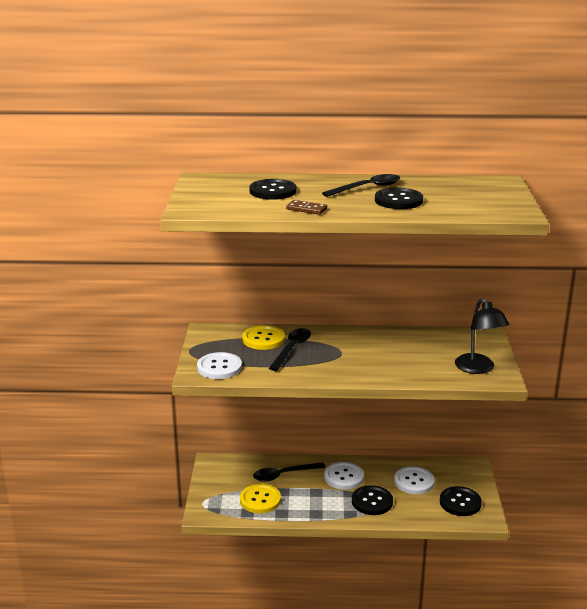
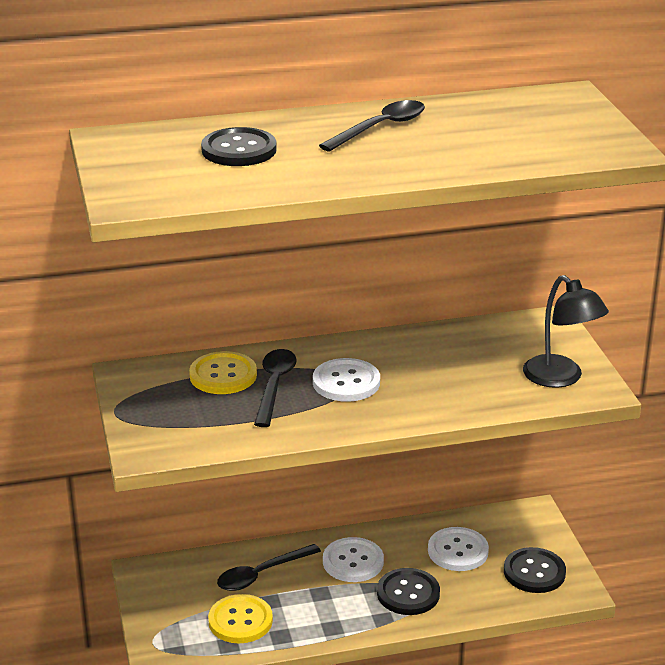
camera: 15 degrees left, 5 degrees up
(219, 367) = (176, 434): white button -> white button (346, 382)
(306, 209) = (310, 178): brown domino -> none
(398, 200) = (439, 146): black button -> none

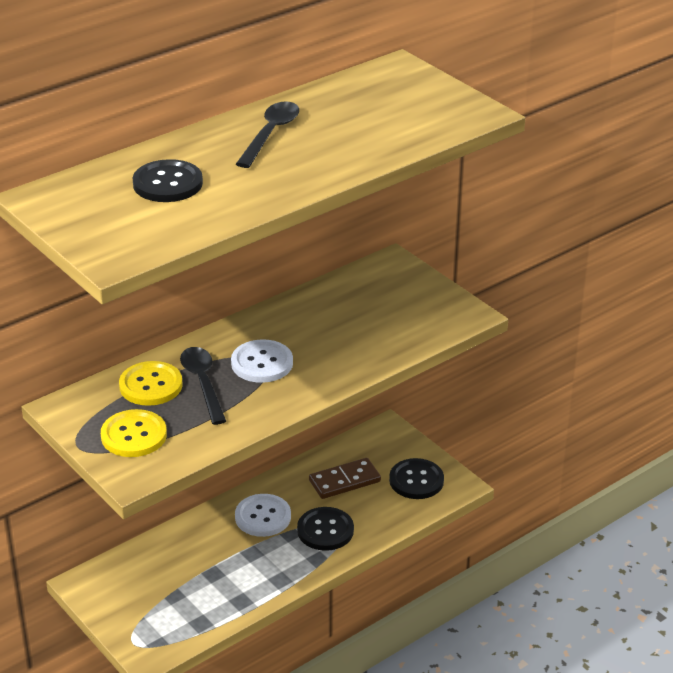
camera: 25 degrees left, 5 degrees up
(240, 621) = (198, 599): yellow button -> yellow button (134, 435)
(261, 574) = (191, 552): black spoon -> none
(458, 551) = (344, 481): white button -> brown domino
(560, 378) = (433, 312): black lamp -> none

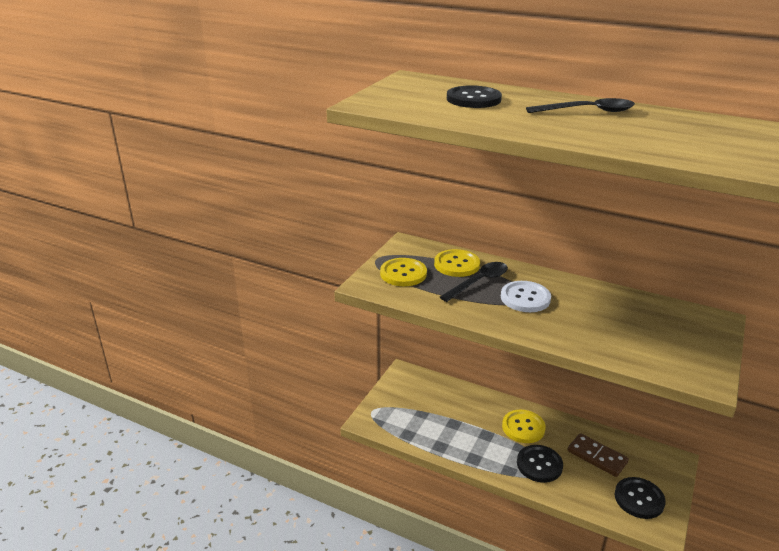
camera: 65 degrees right, 5 degrees down
(263, 517) = (523, 427): white button -> yellow button

